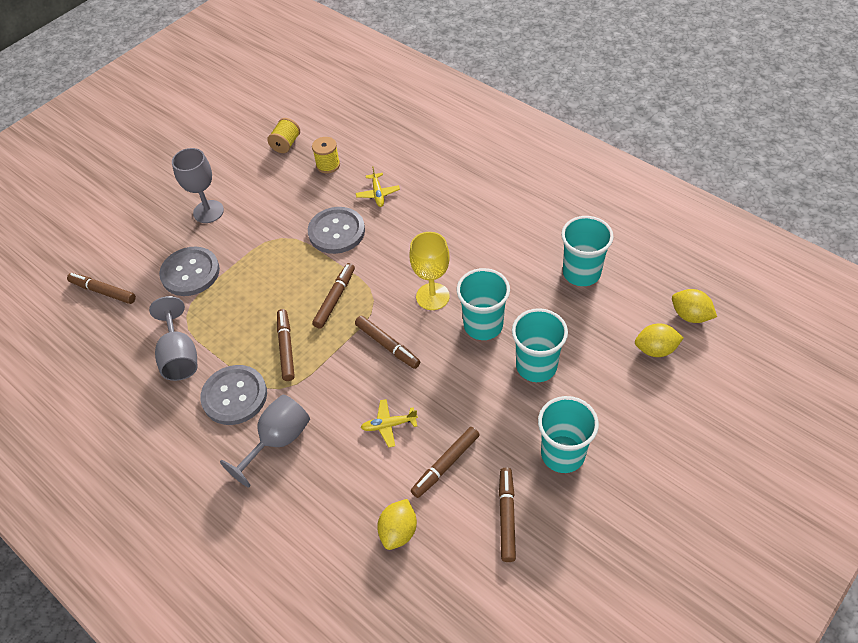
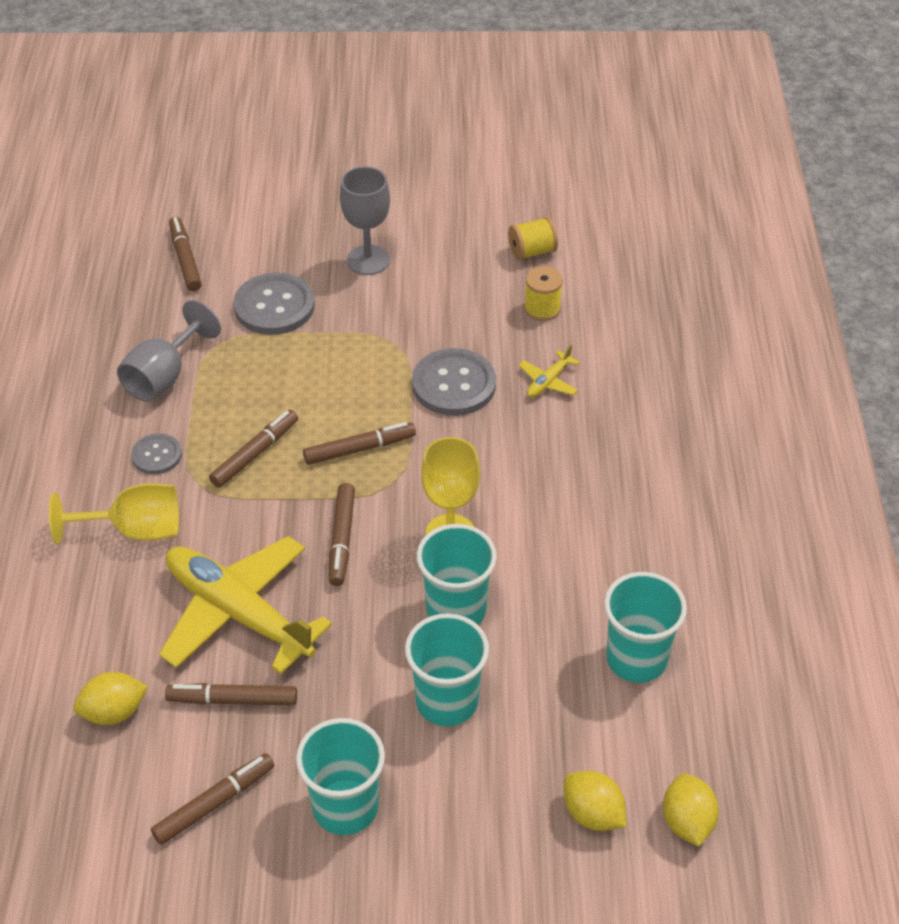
camera: 45 degrees right, 5 degrees down
(234, 396) = (157, 455): grey button -> grey button, size x0.57
(278, 441) = (134, 530): grey goblet -> yellow goblet
(388, 425) = (238, 613): yellow plane -> yellow plane, size x2.42

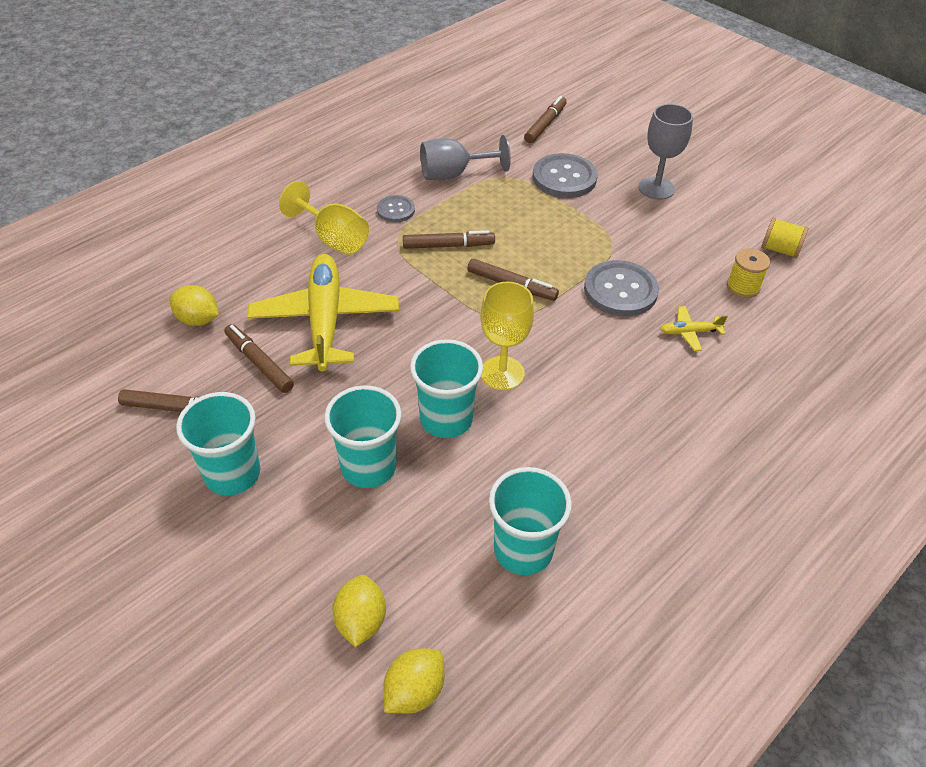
camera: 45 degrees right, 0 degrees up
(342, 539) = (434, 326): brown marker -> none

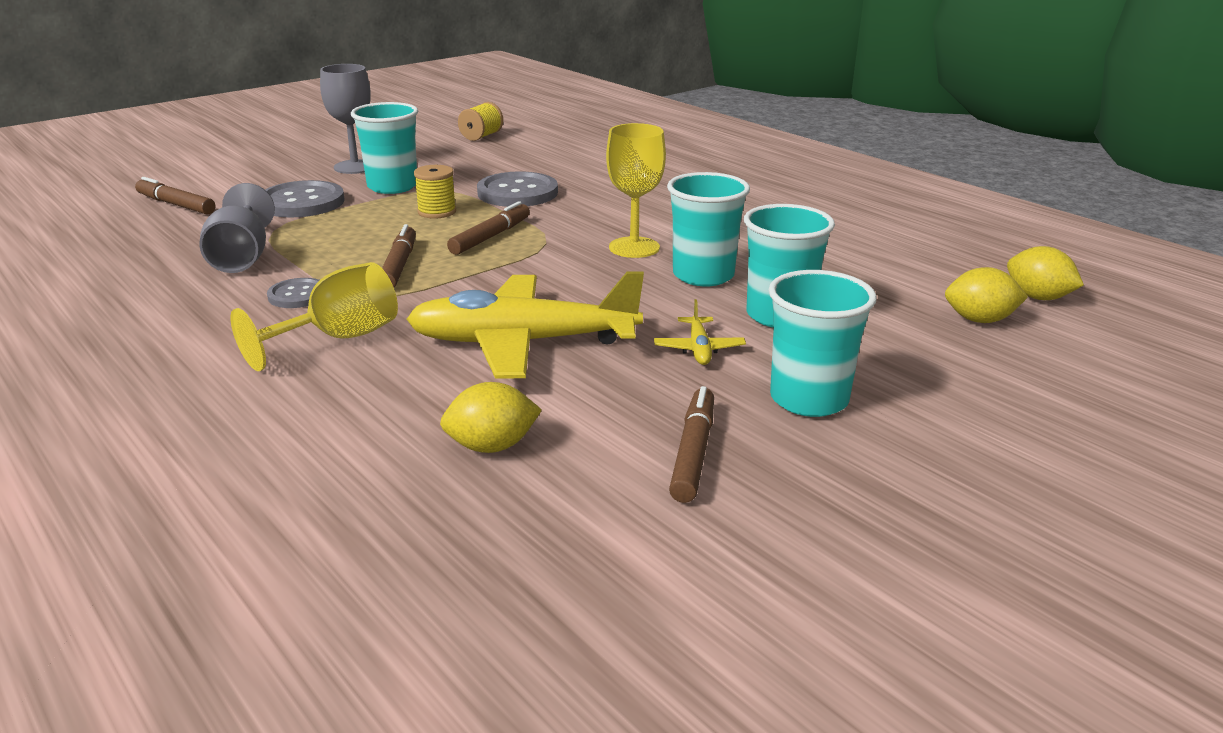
camera: 85 degrees left, 20 degrees down
(198, 319) = (492, 446): yellow lemon -> yellow lemon turned 45 degrees clockwise
(259, 363) = (601, 388): brown marker -> none
(523, 550) = (864, 250): turquoise cup -> turquoise cup (392, 186)
(689, 332) = (586, 174): yellow plane -> yellow plane (699, 349)
(743, 287) = (528, 152): yellow spool -> yellow spool (437, 212)

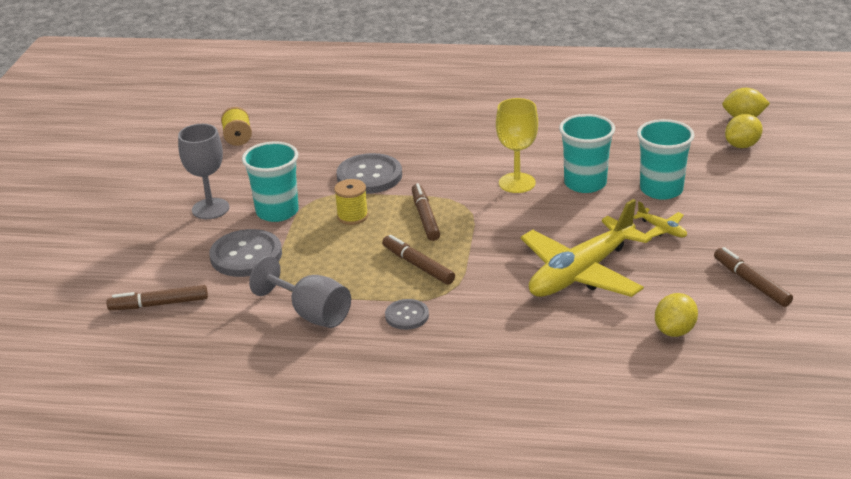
camera: 40 degrees left, 5 degrees up
(338, 338) = (490, 325): yellow goblet -> none
(809, 399) = (748, 230): turquoise cup -> none

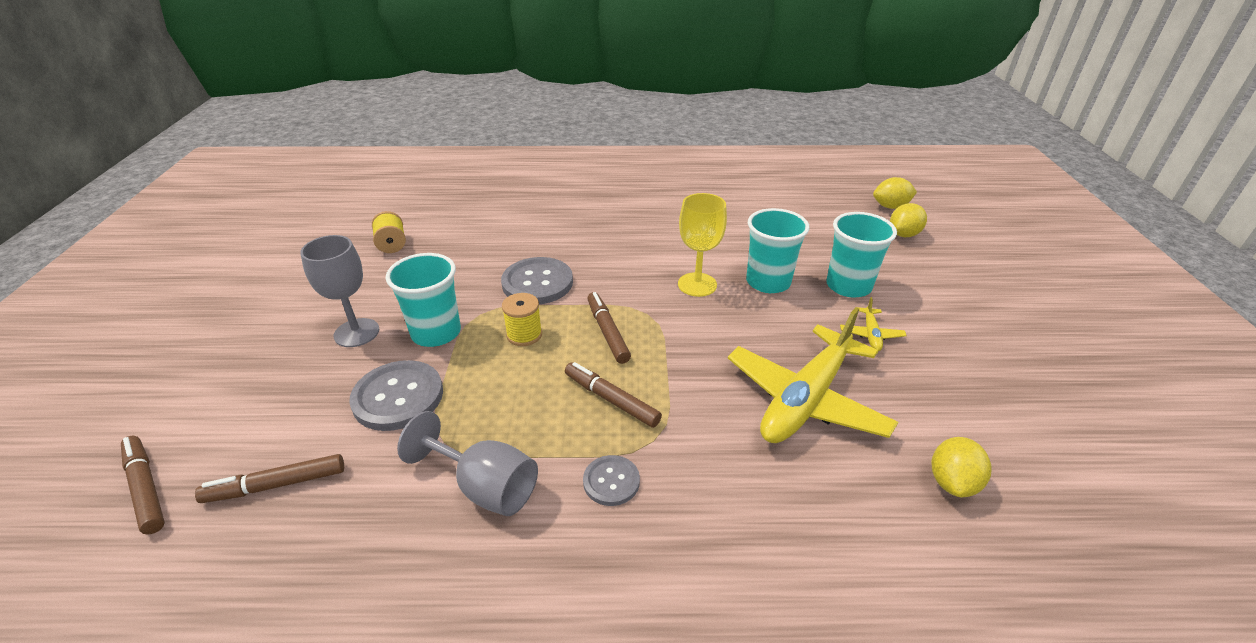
camera: 10 degrees left, 5 degrees up
(662, 229) = (871, 334): yellow plane -> yellow plane turned 60 degrees clockwise
(751, 283) = (1002, 401): brown marker -> brown marker (146, 488)

